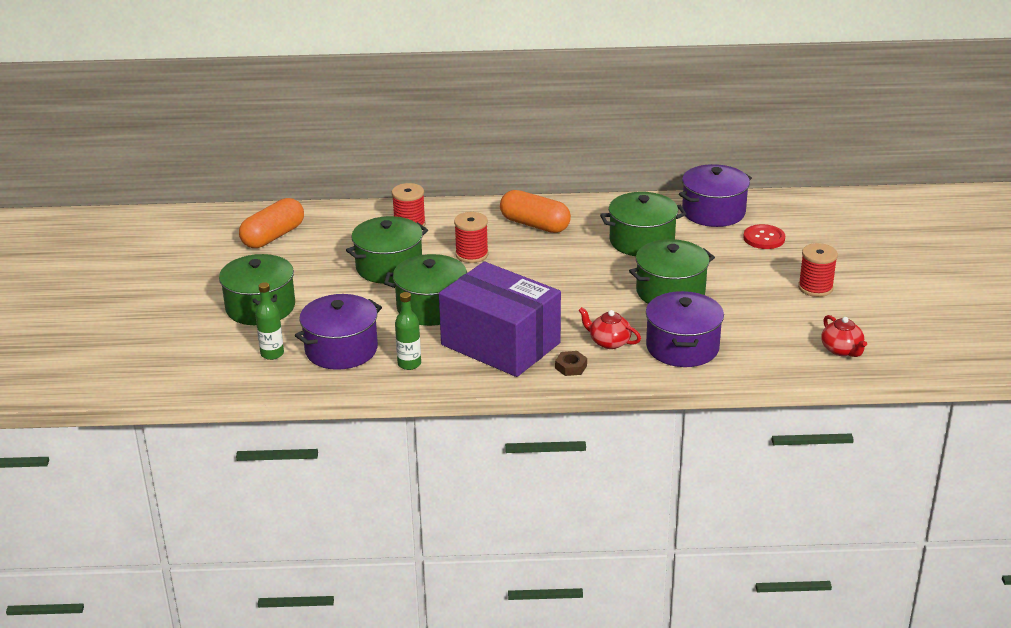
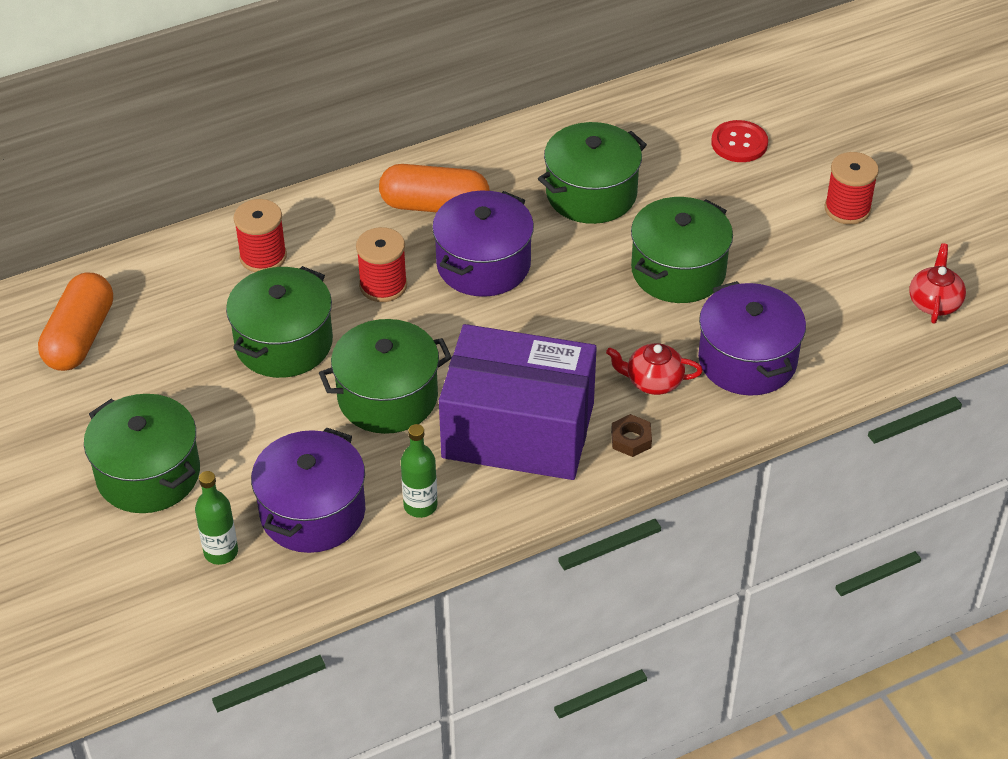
camera: 25 degrees left, 15 degrees up
(713, 212) = (651, 116): purple pot -> purple pot (483, 264)
(842, 350) = (934, 302): red teapot -> red teapot turned 120 degrees counterclockwise

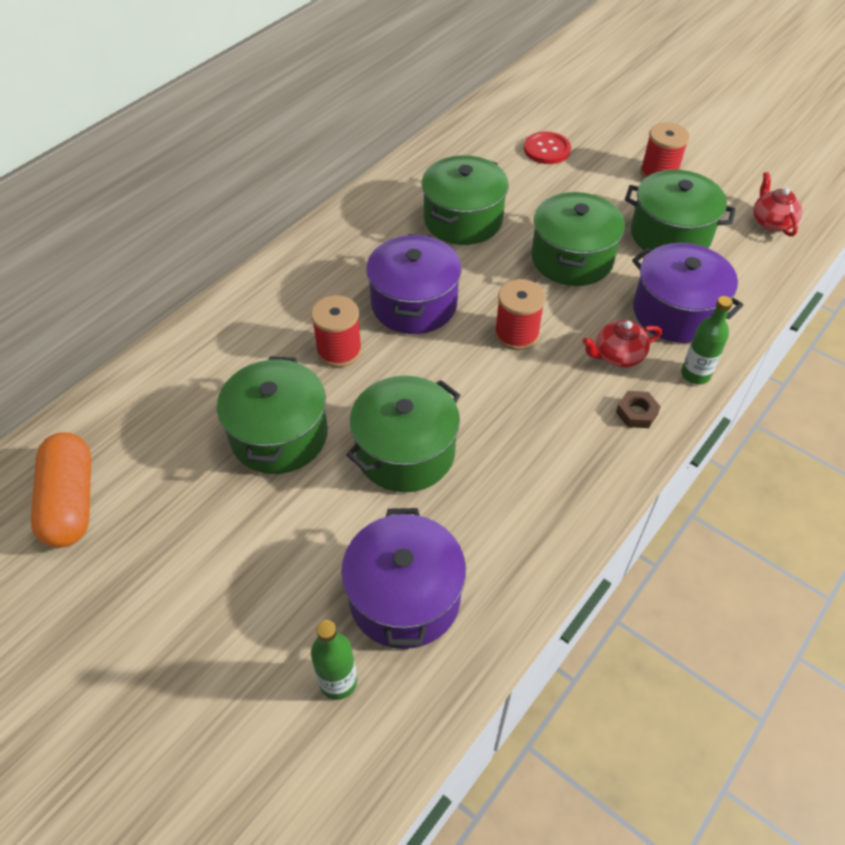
camera: 25 degrees left, 5 degrees up
(148, 474) = (215, 624): green pot -> green pot (670, 235)
(263, 256) = (214, 360): red spool -> red spool (516, 334)
(420, 506) = (501, 548): green bottle -> green bottle (695, 374)
(434, 206) = (342, 268): orange capsule -> none
(518, 430) = (539, 440): purple box -> none

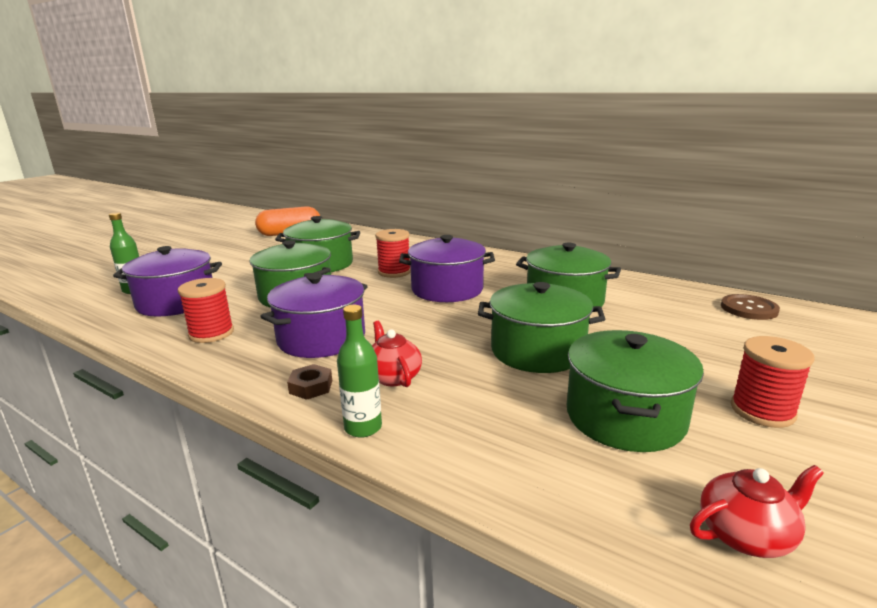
camera: 85 degrees right, 30 degrees down
(499, 119) = (748, 309): none -> brown button
(516, 334) = (418, 327): red spool -> red spool (211, 333)
(547, 149) = (723, 334): red button -> none
(676, 312) = (470, 416): purple pot -> purple pot (321, 338)

